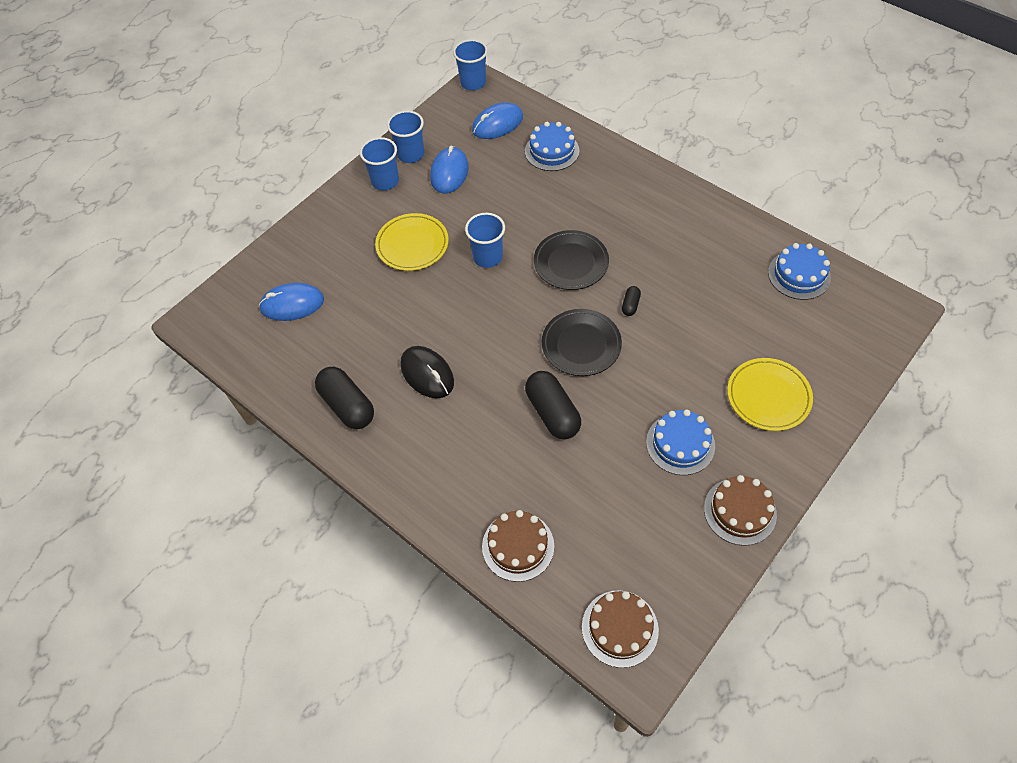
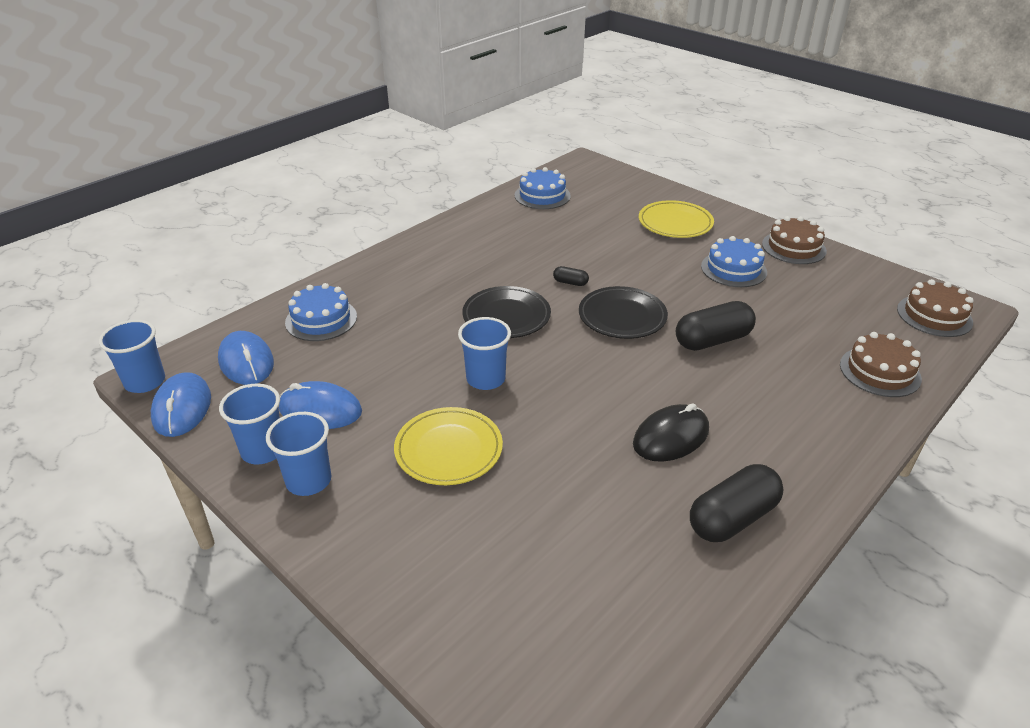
camera: 90 degrees left, 20 degrees down
(292, 304) = (546, 597): blue mouse -> blue mouse (182, 408)

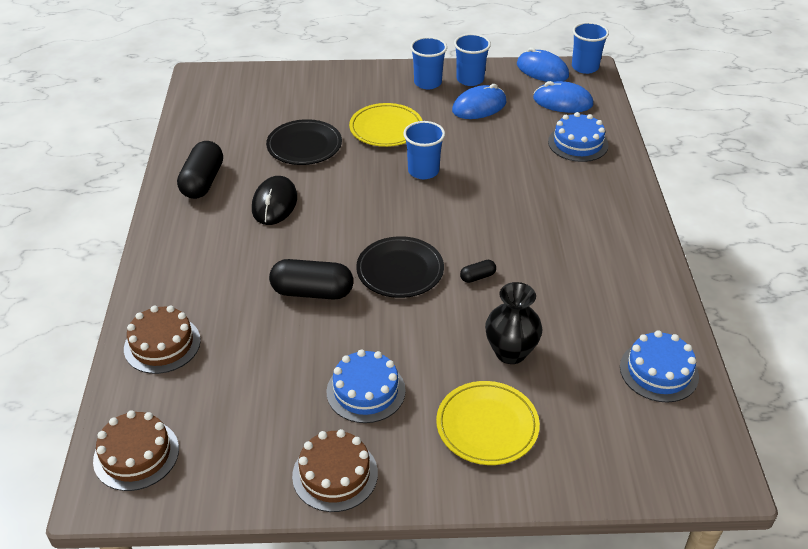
camera: 135 degrees right, 5 degrees up
(506, 316) = (477, 218): black plate -> black plate (304, 146)
(612, 240) = (510, 352): none -> black vase
(712, 340) = (312, 292): black capsule -> black capsule turned 75 degrees clockwise

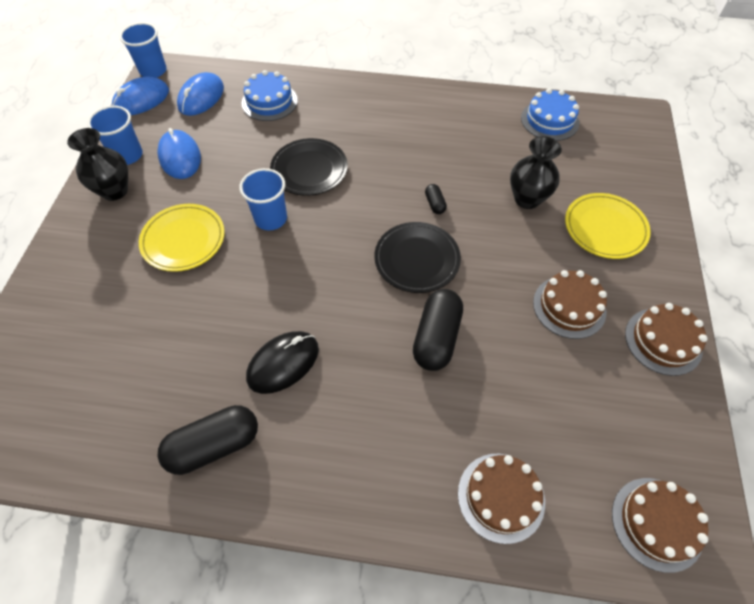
camera: 80 degrees left, 15 degrees up
(202, 182) = (214, 445): black capsule -> black capsule turned 45 degrees counterclockwise
(274, 203) = (283, 363): black mouse -> black mouse turned 60 degrees counterclockwise
(304, 146) = (183, 323): black plate -> black plate (309, 170)
(366, 391) = (569, 307): blue cake -> brown cake
(427, 83) = (114, 191): blue cup -> black vase

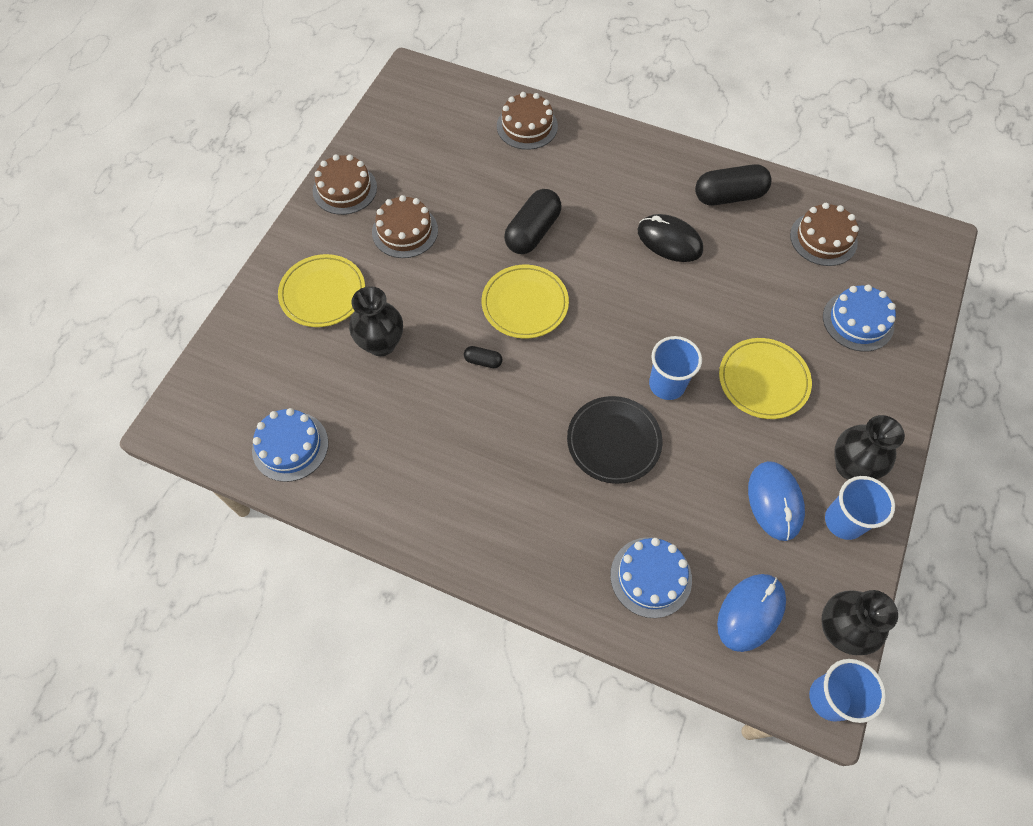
camera: 165 degrees left, 5 degrees up
(80, 316) = (858, 321): none -> blue cake
(141, 100) = (840, 630): blue mouse -> black vase
(283, 363) = (669, 240): black mouse -> black mouse turned 60 degrees clockwise
(417, 259) = (525, 304): black plate -> yellow plate
(435, 204) = (483, 361): black capsule -> black capsule turned 75 degrees counterclockwise
(657, 523) = (431, 94): brown cake -> brown cake (823, 238)

